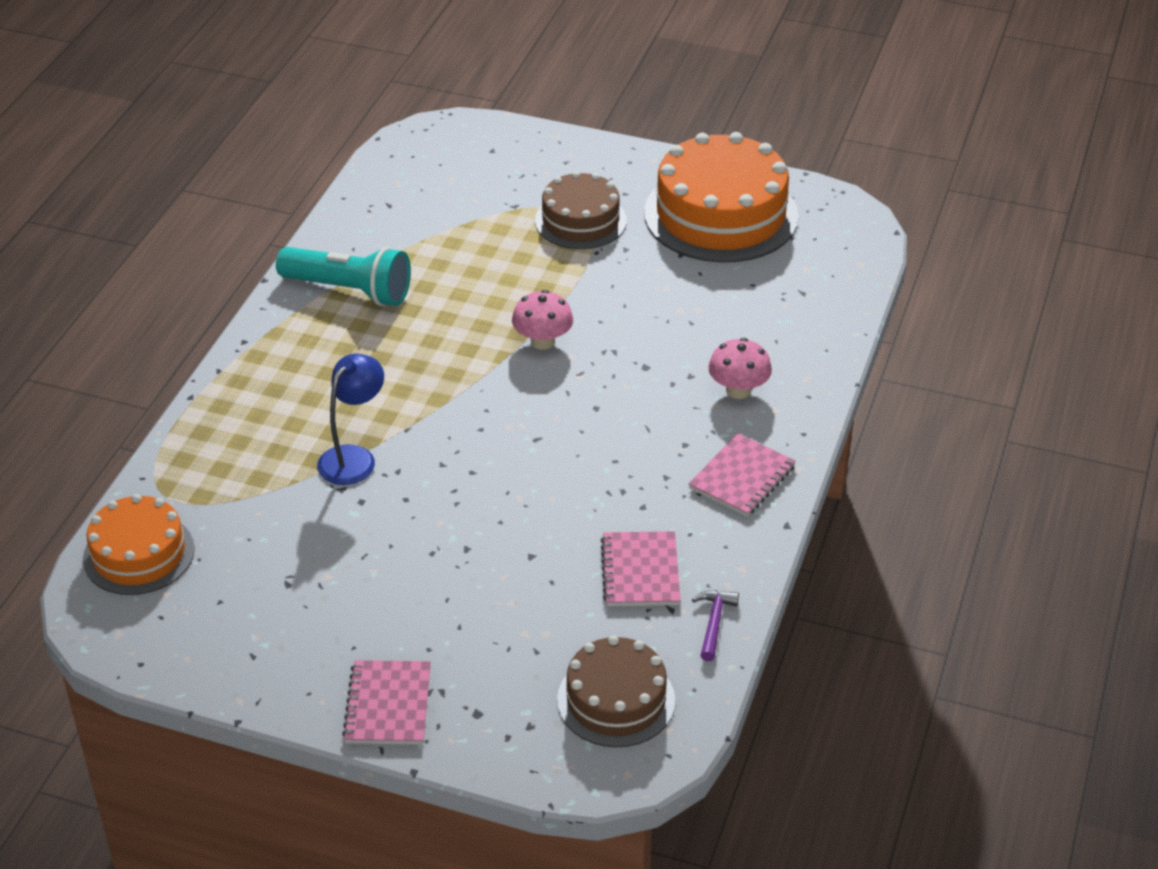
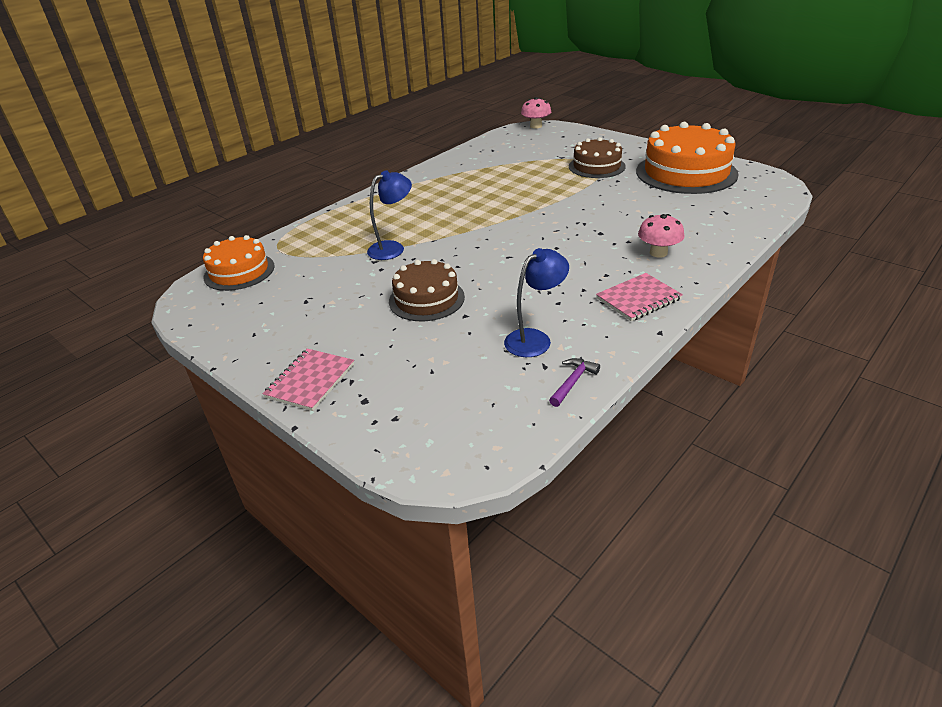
camera: 25 degrees right, 5 degrees down
(349, 290) = (446, 179): turquoise flashlight -> none
(542, 341) = (542, 213): pink mushroom -> pink mushroom (536, 126)
(616, 700) = (468, 416): brown cake -> brown cake (426, 299)
(640, 571) = (535, 339): pink notebook -> blue lamp

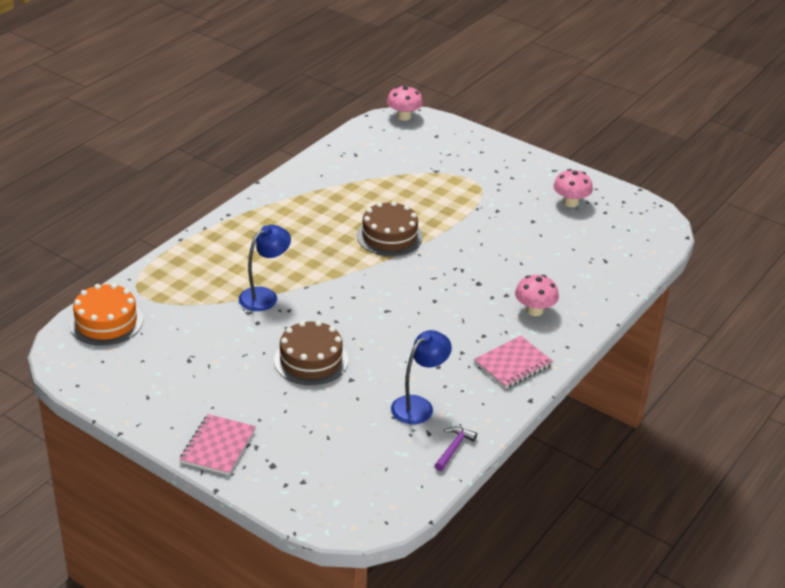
camera: 10 degrees left, 0 degrees up
(596, 166) = (475, 188): brown cake -> brown cake (389, 236)
(686, 173) = (570, 202): orange cake -> pink mushroom

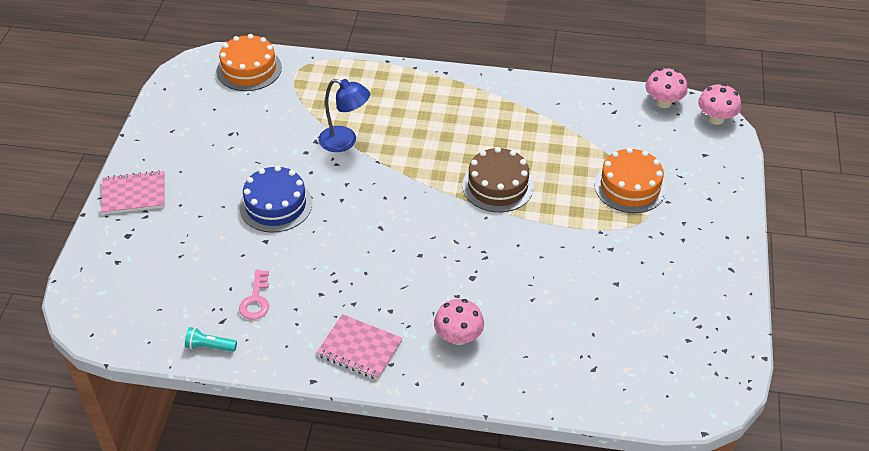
camera: 65 degrees right, 10 degrees up
(311, 360) = (276, 205): brown cake -> blue cake
(418, 405) = (256, 300): blue lamp -> pink key
(442, 178) = (630, 186): none -> orange cake
(453, 448) = (209, 346): purple hammer -> turquoise flashlight
(570, 202) = (679, 303): pink mushroom -> pink mushroom (663, 102)

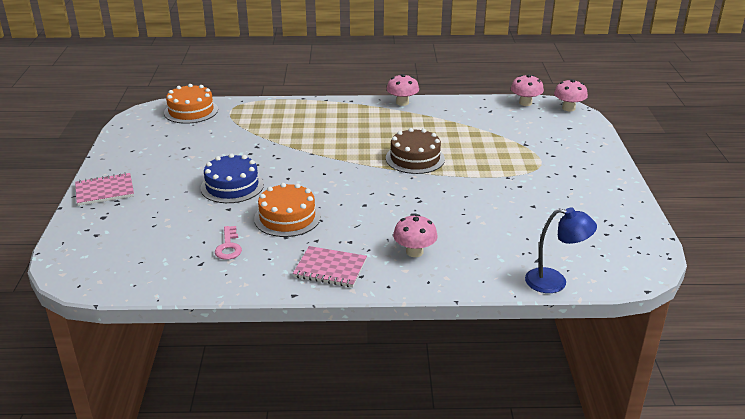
camera: 10 degrees left, 15 degrees down
(209, 346) = (192, 282): turquoise flashlight -> none
(345, 141) = (281, 144): blue lamp -> blue lamp (555, 282)
(508, 83) = (402, 102): none -> pink mushroom
(630, 186) = (520, 150): orange cake -> orange cake (287, 217)

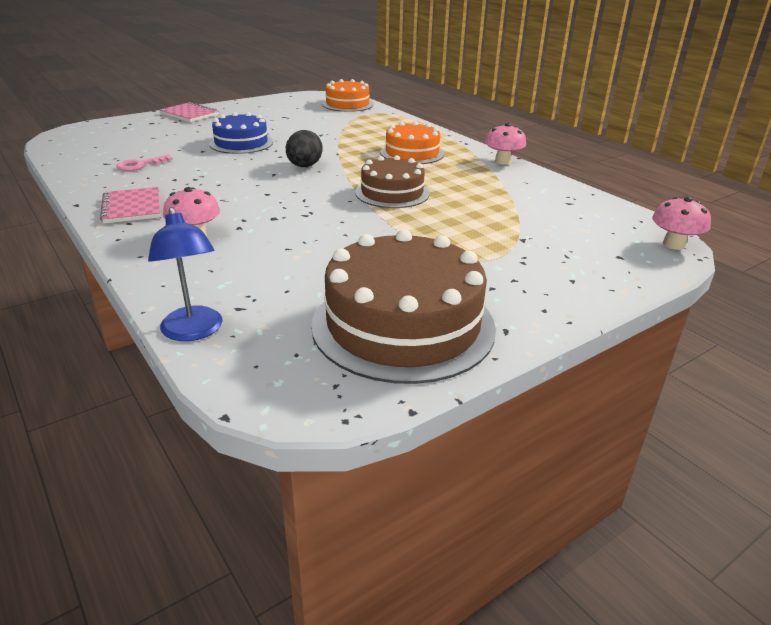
camera: 55 degrees right, 0 degrees up
(287, 217) = (209, 172): orange cake -> orange cake (412, 153)
(324, 174) = (304, 166): none -> black egg
(525, 103) = (630, 216): pink mushroom -> none
(594, 214) = (403, 325): none -> brown cake

